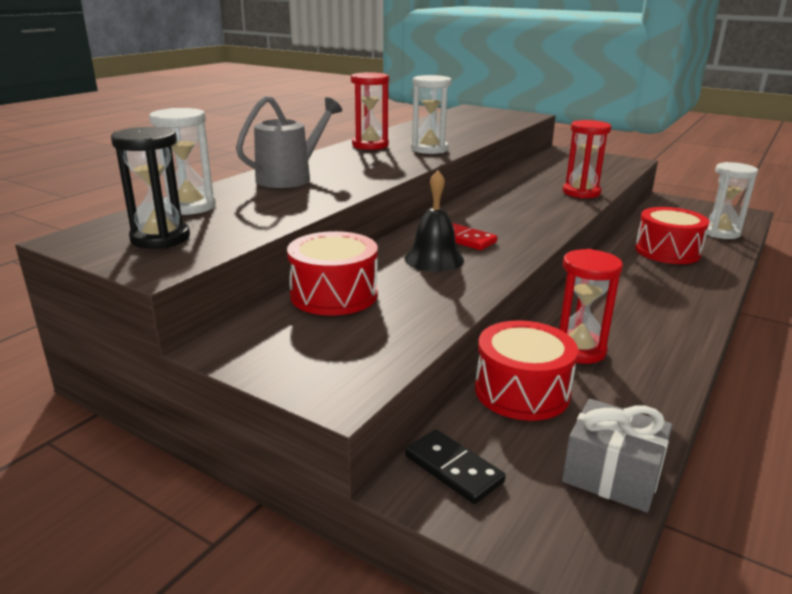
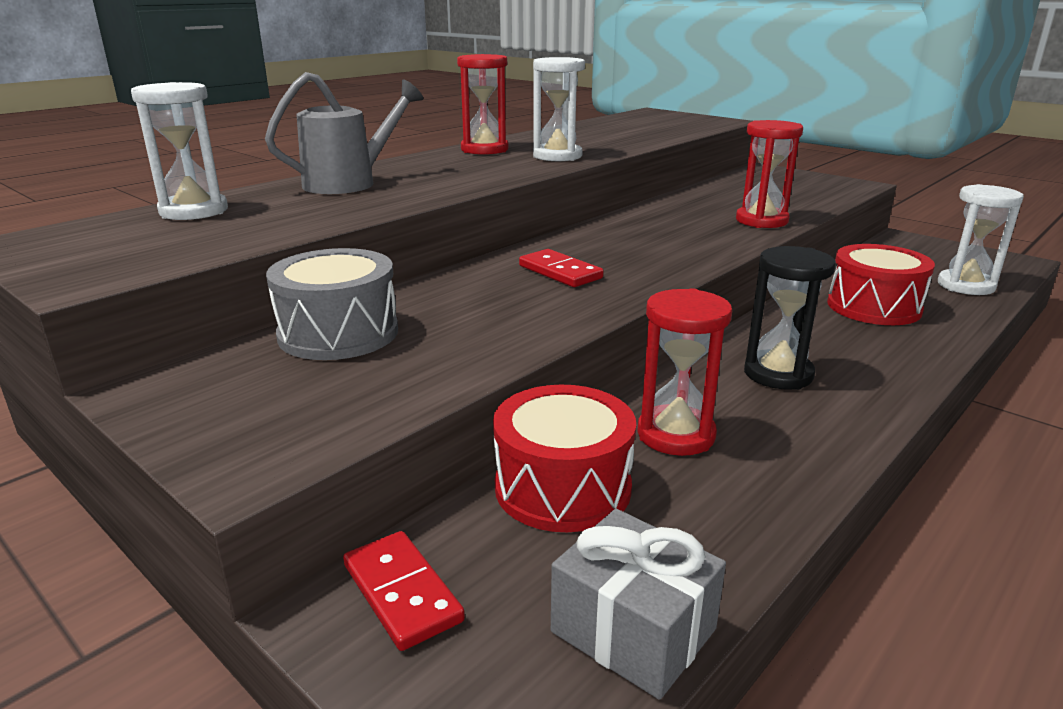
camera: 10 degrees right, 0 degrees up
(160, 238) = (120, 246): black hourglass -> black hourglass (778, 374)
(334, 295) = (338, 333): red drum -> grey drum
(434, 259) = (503, 295): black bell -> none
(453, 469) = (402, 592): black domino -> red domino

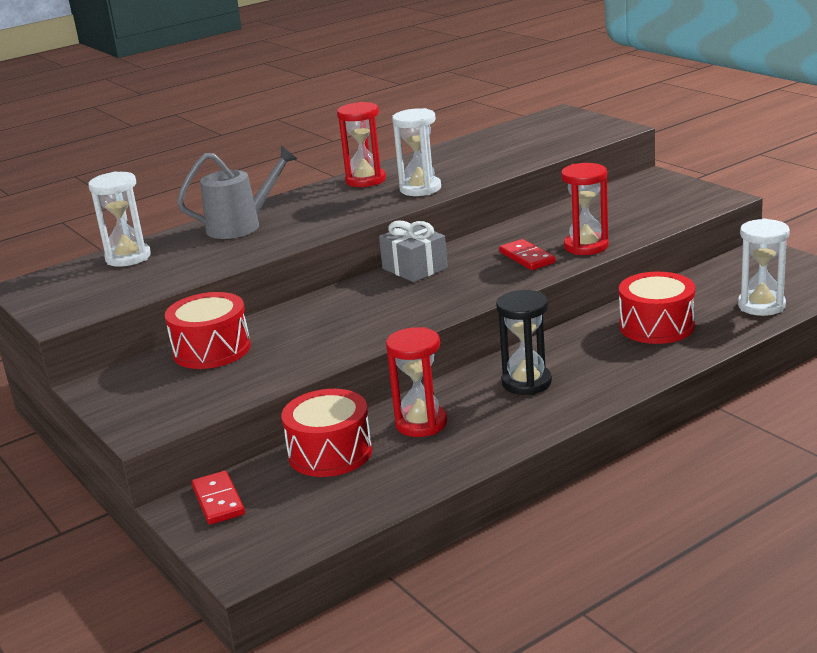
camera: 15 degrees right, 0 degrees up
(338, 333) = (211, 350): grey drum -> red drum
(560, 272) = (384, 300): red domino -> red domino (527, 257)
(633, 630) = (328, 523): grey gift -> grey gift (415, 268)

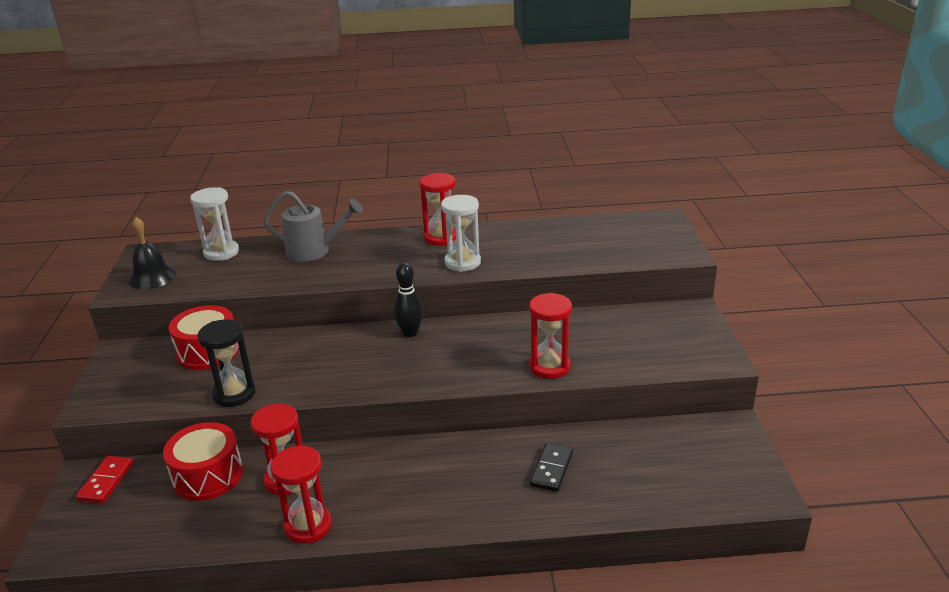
camera: 30 degrees right, 5 degrees up
(77, 298) = (152, 277): none -> black bell
(415, 268) = (410, 333): grey gift -> black bowling pin
(494, 441) = (308, 526): none -> red hourglass
(526, 383) = (395, 478): black hourglass -> black hourglass (234, 394)
(527, 257) = (494, 358): red domino -> none
(656, 326) = (551, 469): red drum -> black domino
(761, 306) = (660, 491): white hourglass -> none

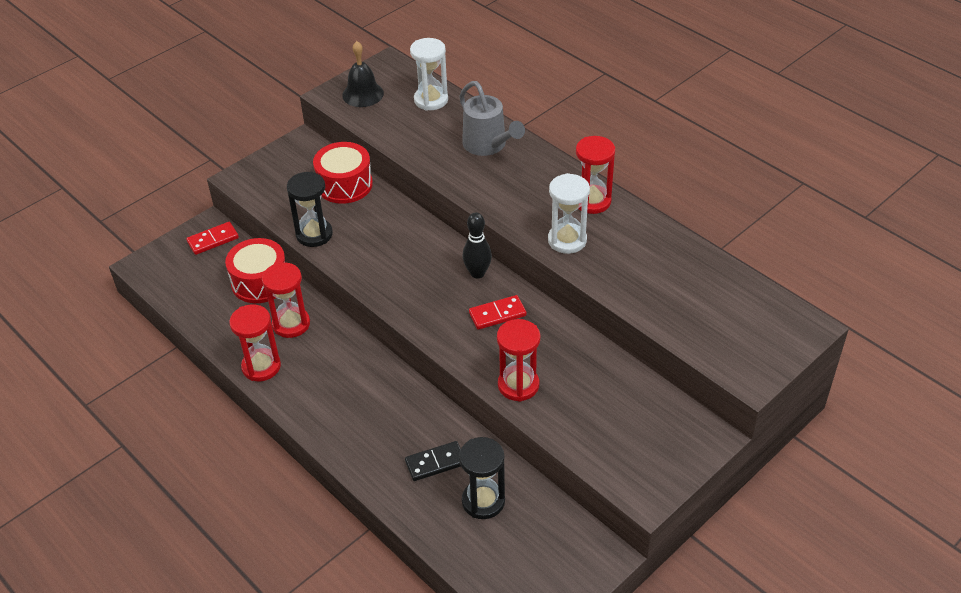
camera: 50 degrees right, 15 degrees up
(465, 343) = (497, 314): none -> red domino
(620, 462) = (483, 501): none -> black hourglass

